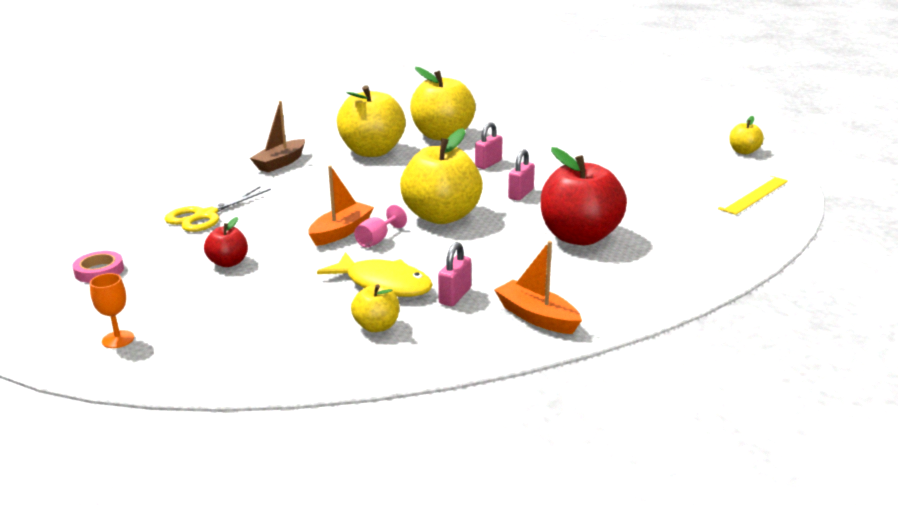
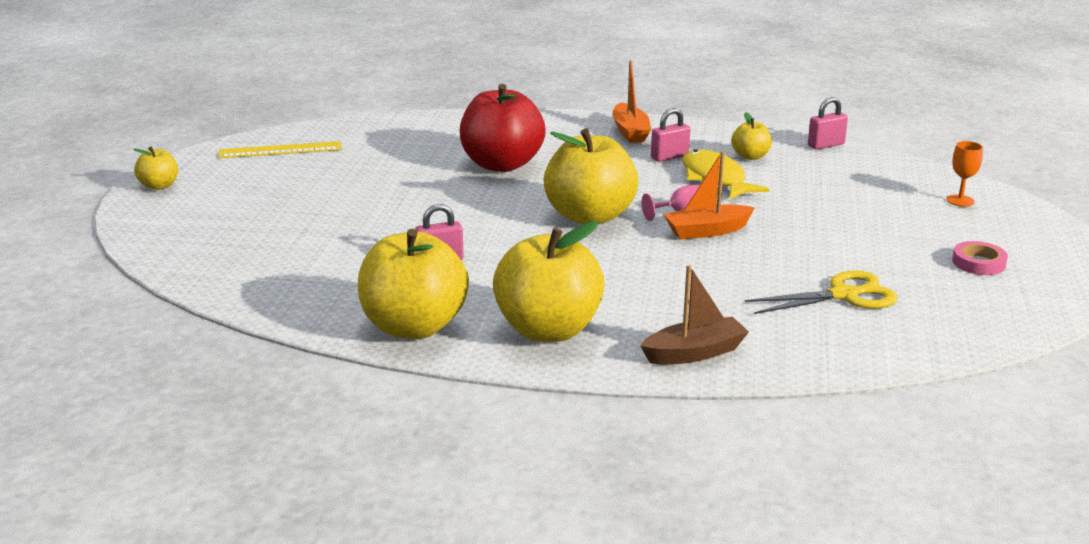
camera: 145 degrees left, 0 degrees up
(228, 263) = (842, 234): red apple -> none
(521, 194) = (475, 214): pink padlock -> pink padlock (826, 145)

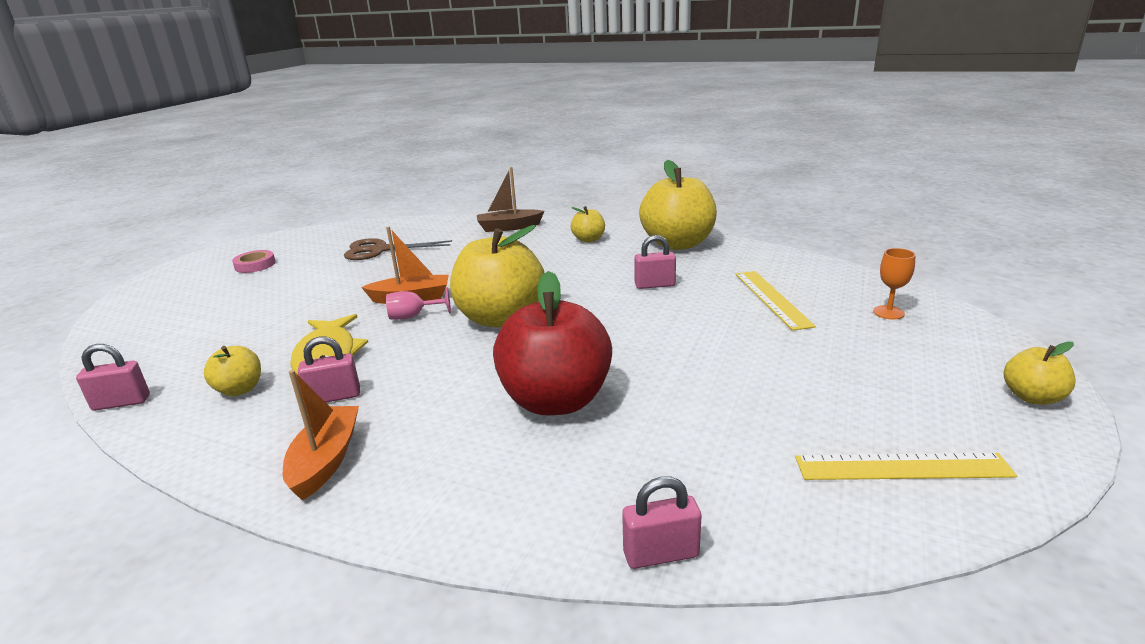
camera: 165 degrees left, 0 degrees up
(313, 250) = (771, 299): none -> yellow ruler
(421, 117) = (661, 554): none -> pink padlock
(548, 330) = (588, 239): yellow apple -> yellow apple, size x0.48
(844, 295) = (379, 250): yellow scissors -> brown scissors
(960, 201) = (153, 314): orange goblet -> orange goblet (888, 312)

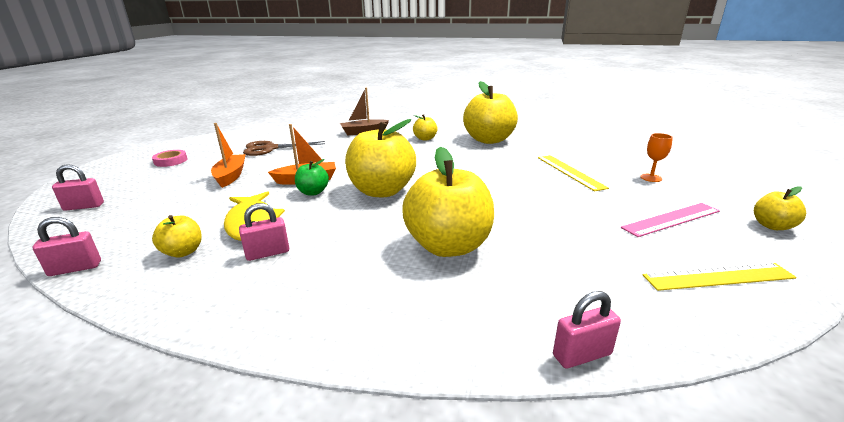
camera: 10 degrees left, 0 degrees up
(326, 460) = (276, 303): orange boat -> orange boat (231, 176)
(413, 316) = (313, 192): pink goblet -> green apple
(556, 400) = (448, 246): red apple -> yellow apple
(655, 285) = (485, 166): pink padlock -> pink padlock (84, 206)
(883, 379) = (671, 219): none -> pink ruler

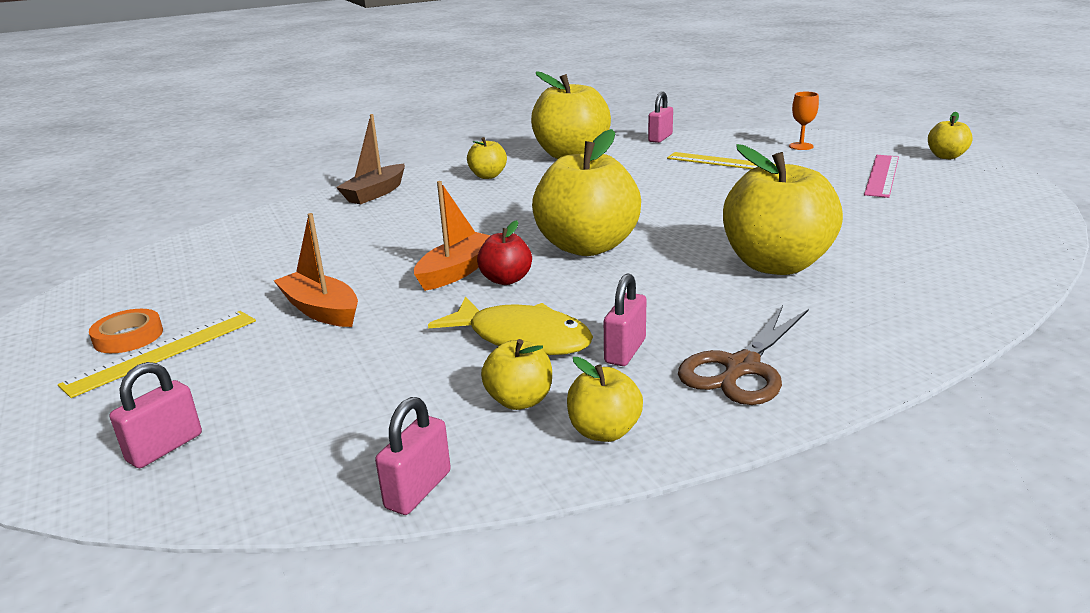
camera: 40 degrees left, 0 degrees up
(167, 287) = (604, 431): none -> yellow apple
(171, 161) = (128, 336): pink tape -> orange tape
(270, 148) = (278, 259): brown scissors -> brown scissors (741, 368)
(313, 192) = (506, 280): green apple -> red apple
(582, 355) = (1014, 286): pink padlock -> pink padlock (660, 138)
(718, 276) = (983, 204): yellow ruler -> yellow ruler (163, 351)

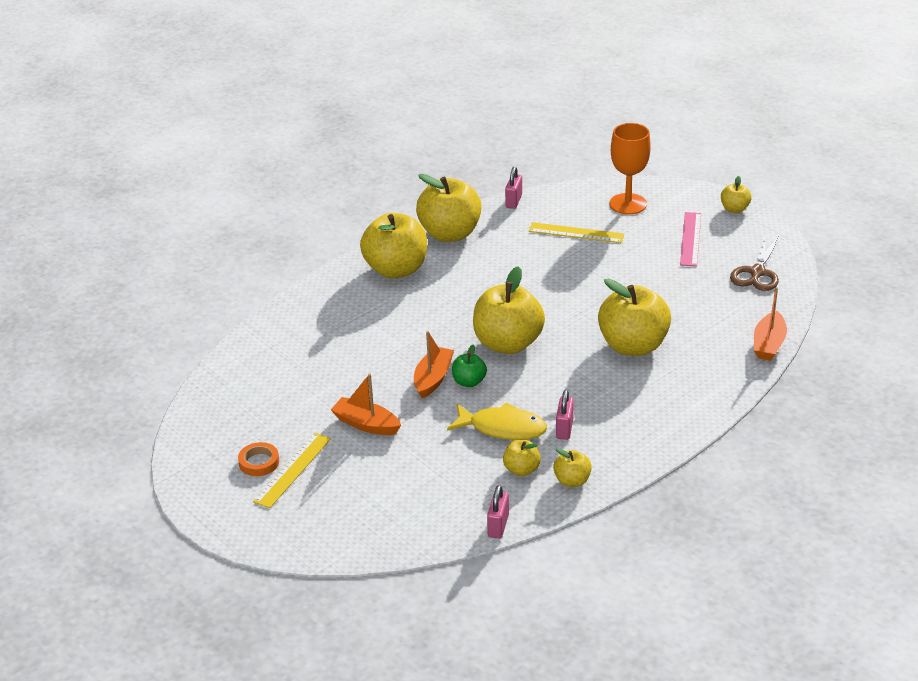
camera: 15 degrees left, 10 degrees up
(165, 448) = (354, 527): pink padlock -> none
(375, 193) = (318, 301): brown boat -> none
(488, 176) = (396, 269): yellow apple -> yellow apple, size x2.10
(506, 280) = (469, 382): red apple -> green apple
(741, 368) = (629, 431): brown scissors -> brown scissors (757, 273)
(801, 146) = (628, 204): orange goblet -> orange goblet, size x1.99
(1011, 282) = (768, 344): none -> orange boat

